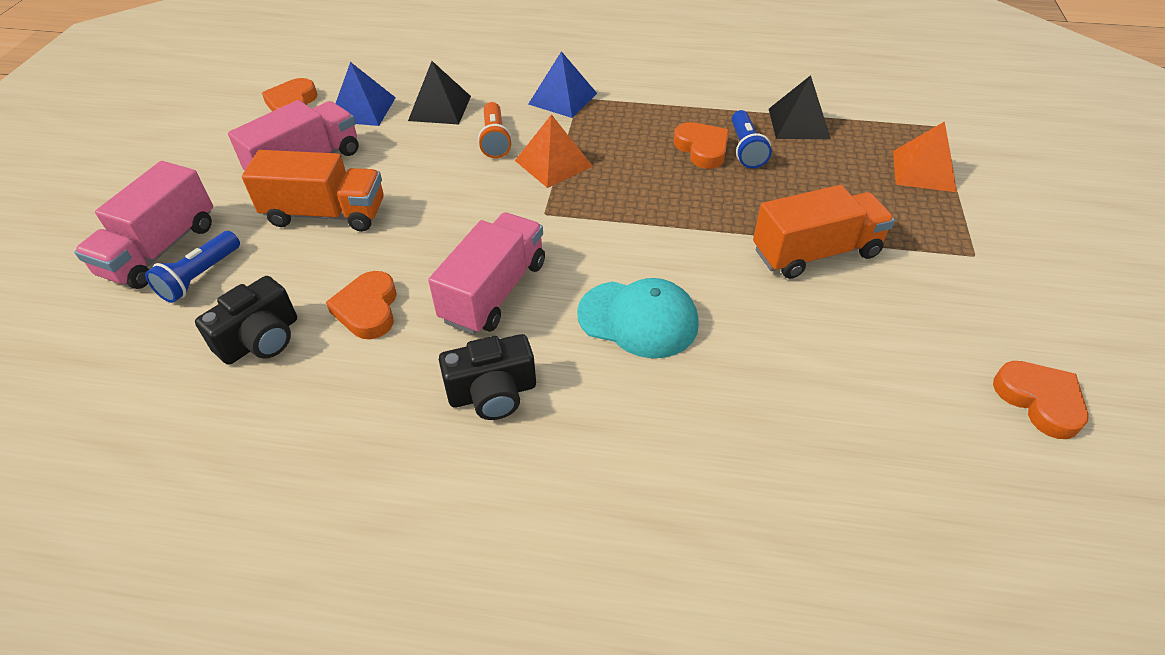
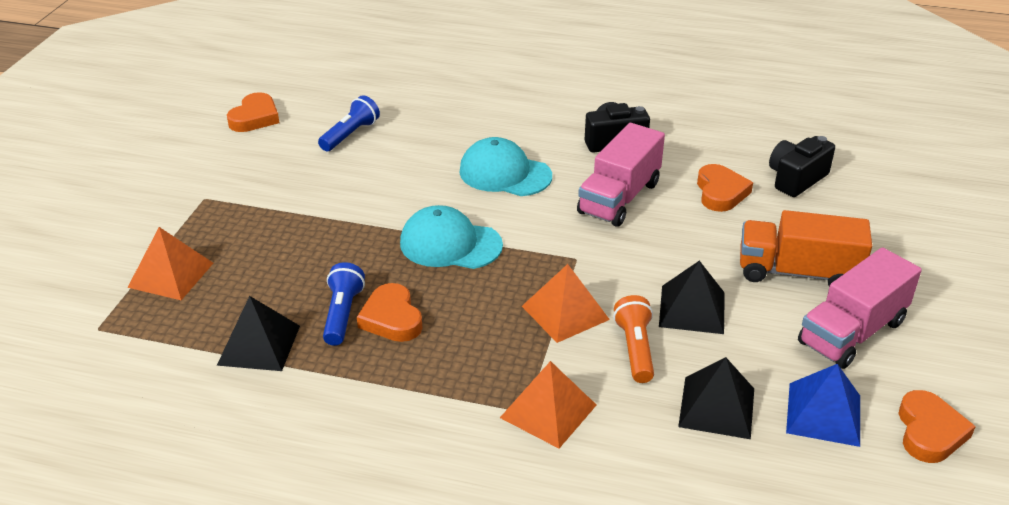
camera: 175 degrees left, 10 degrees down
(160, 250) = (938, 249): pink truck -> none
(200, 277) = (880, 224): blue flashlight -> blue flashlight (350, 135)
(440, 173) = (692, 309): none -> black pyramid
(562, 98) = (548, 411): blue pyramid -> orange pyramid
(675, 219) = (450, 244): none -> turquoise cap
(815, 253) = (338, 208): orange truck -> none
(1039, 401) = (255, 117): orange heart -> orange heart turned 135 degrees counterclockwise

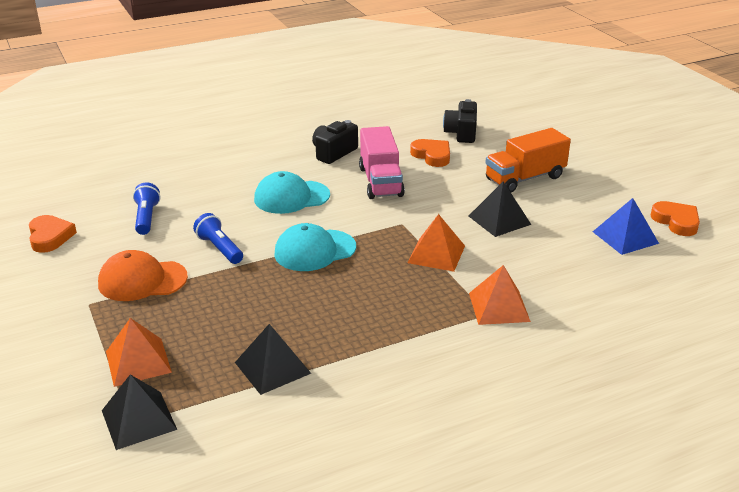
camera: 40 degrees left, 5 degrees down
(269, 197) = (142, 280): none -> orange cap
(342, 314) = (303, 322): blue flashlight -> blue flashlight (219, 248)
(391, 318) = (339, 308): orange heart -> none
(635, 349) = (499, 253): orange flashlight -> none
(717, 407) = (576, 260): black pyramid -> black pyramid (139, 419)
(852, 332) = (587, 194): pink truck -> none

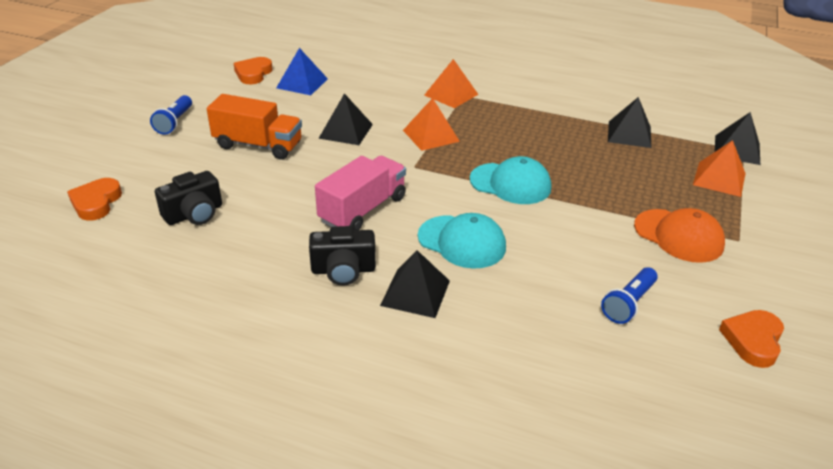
camera: 135 degrees left, 5 degrees up
(219, 248) = (586, 228): blue flashlight -> blue flashlight (175, 122)
(279, 163) = (415, 292): none -> black pyramid
(432, 156) = (271, 207): orange heart -> orange heart (96, 202)

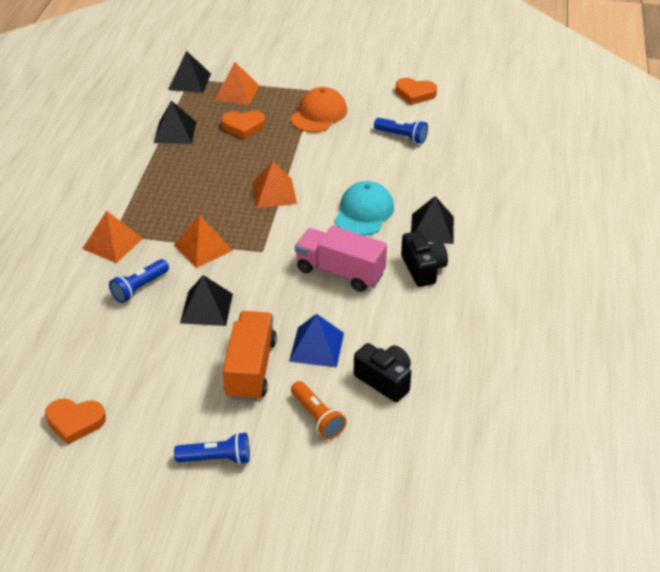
camera: 100 degrees left, 5 degrees up
(96, 202) = (393, 463): orange heart -> orange heart (243, 126)
(179, 171) = (317, 417): none -> orange flashlight
(302, 83) = (98, 368): blue pyramid -> blue pyramid (316, 347)
(386, 103) = (140, 288): none -> blue flashlight
(510, 184) = (274, 193): turquoise cap -> orange pyramid

